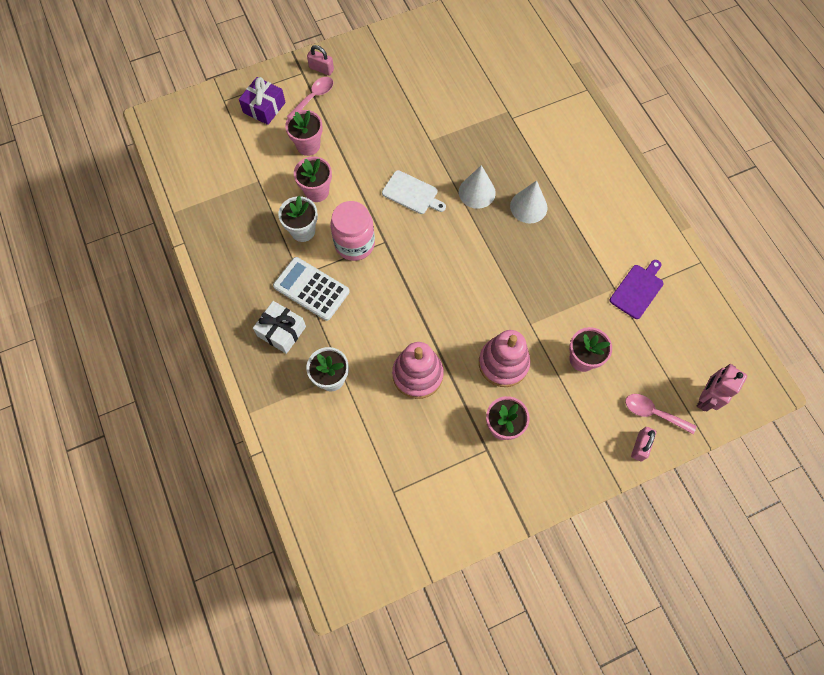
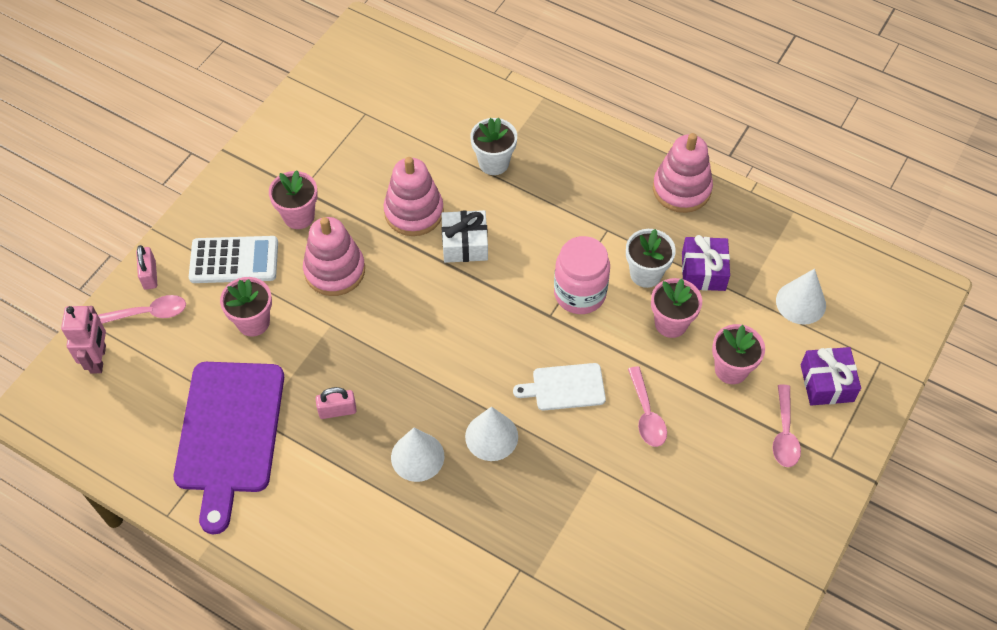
camera: 145 degrees right, 10 degrees down
(225, 273) = (681, 189): none -> pink stacking toy
(230, 156) = (801, 302): none -> white cone
(267, 210) = (703, 271): none -> purple gift
(281, 331) = (576, 173): white gift -> white gift (465, 244)
(311, 289) = (583, 225): white calculator -> white calculator (234, 260)
(321, 69) = (814, 479): pink padlock -> pink padlock (337, 410)
(378, 151) = (646, 415): none -> pink spoon
(637, 290) = (229, 433): purple cutting board -> purple cutting board, size x1.98

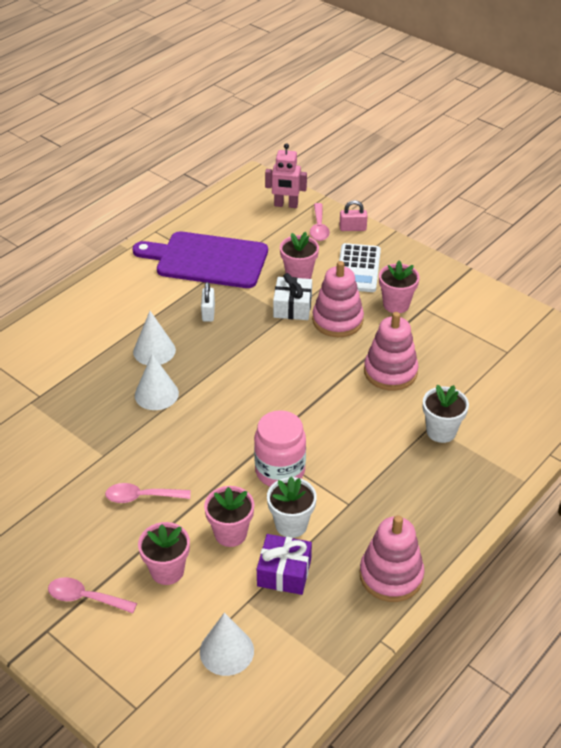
camera: 100 degrees right, 15 degrees down
(337, 410) = (208, 312): pink padlock -> white padlock
(465, 244) = (350, 400): white gift -> white gift (292, 307)
(565, 387) = (186, 446): white cutting board -> none
(826, 383) = (127, 649): purple gift -> none

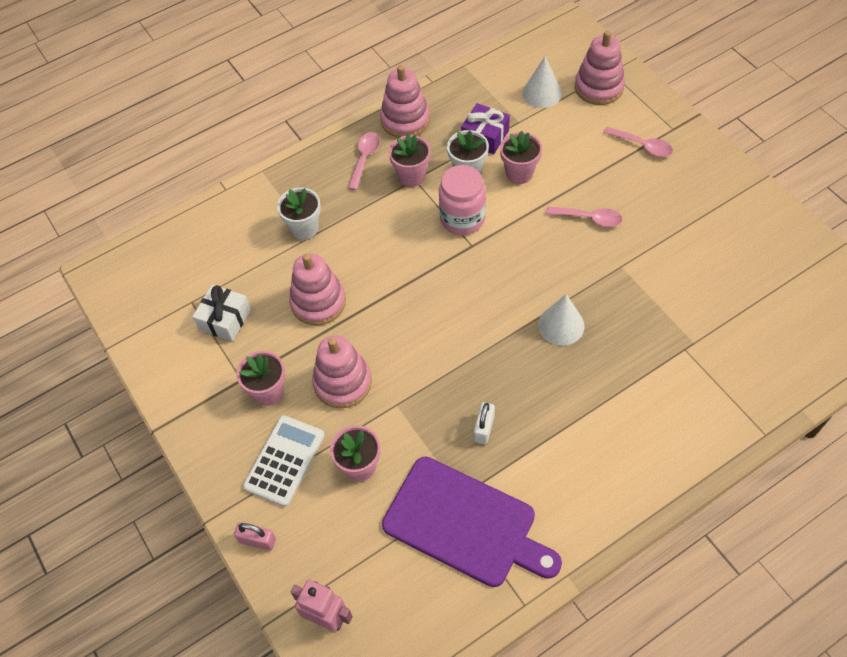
camera: 160 degrees left, 15 degrees up
(150, 676) = (599, 87): none -> pink stacking toy
(154, 351) = (555, 384): white cone -> none
(167, 571) = (576, 154): pink flower pot -> pink flower pot (411, 176)
(292, 307) = (385, 415): white gift -> white gift (225, 319)
(319, 228) = (300, 553): pink spoon -> pink spoon (364, 158)

